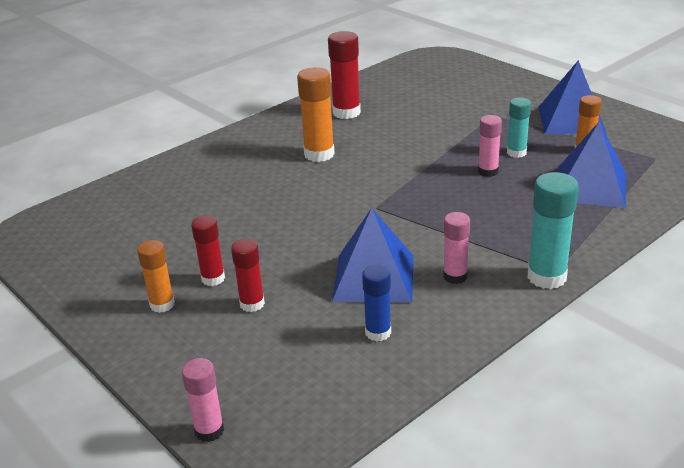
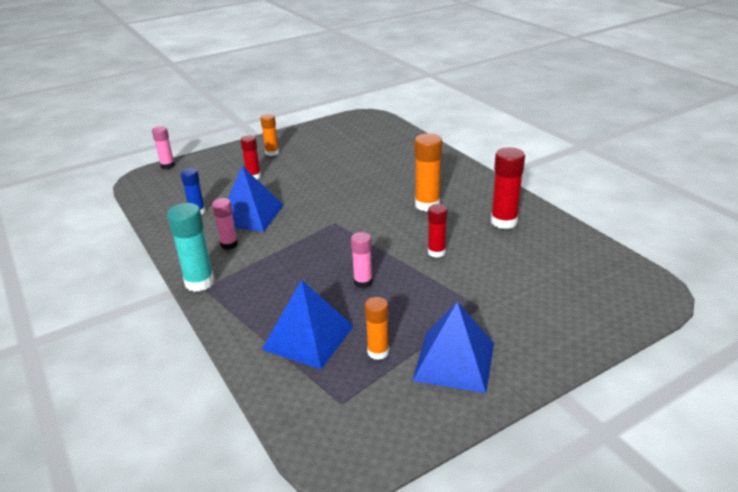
camera: 100 degrees right, 0 degrees up
(213, 278) = (286, 165): red glue stick -> red glue stick (436, 252)
(516, 153) = (391, 305): turquoise glue stick -> none

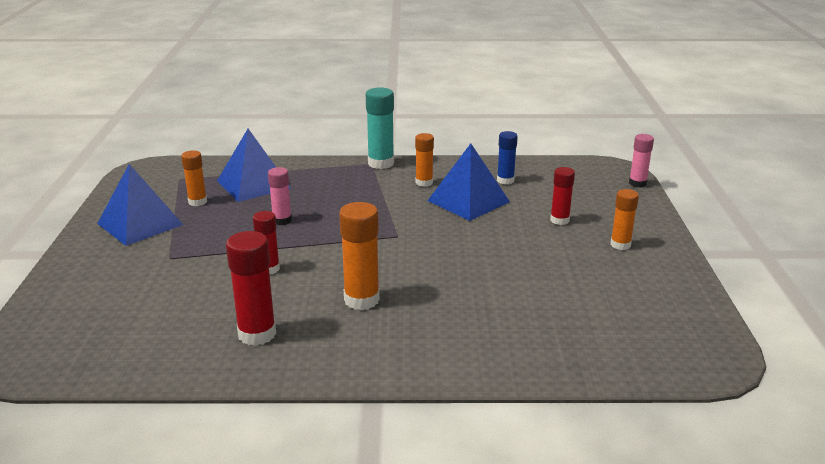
camera: 120 degrees right, 5 degrees down
(229, 244) = (424, 183): pink glue stick -> orange glue stick

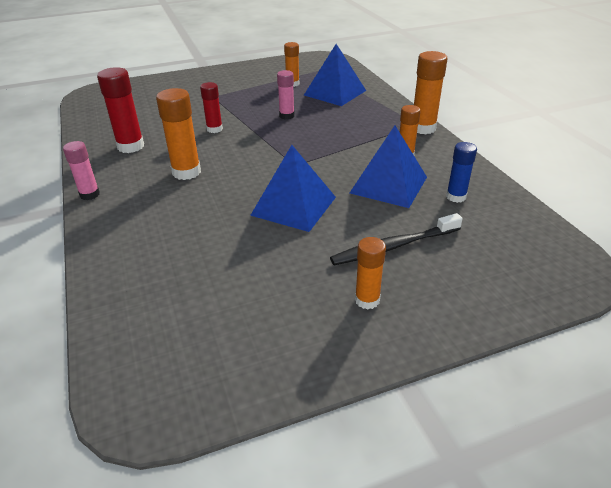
camera: 70 degrees right, 10 degrees up
(140, 224) = (250, 77): blue pyramid -> blue pyramid (293, 206)
(381, 163) = (423, 128): turquoise glue stick -> orange glue stick
(559, 220) = (393, 246): red glue stick -> black toothbrush
(637, 183) = (553, 296): pink glue stick -> pink glue stick (89, 194)

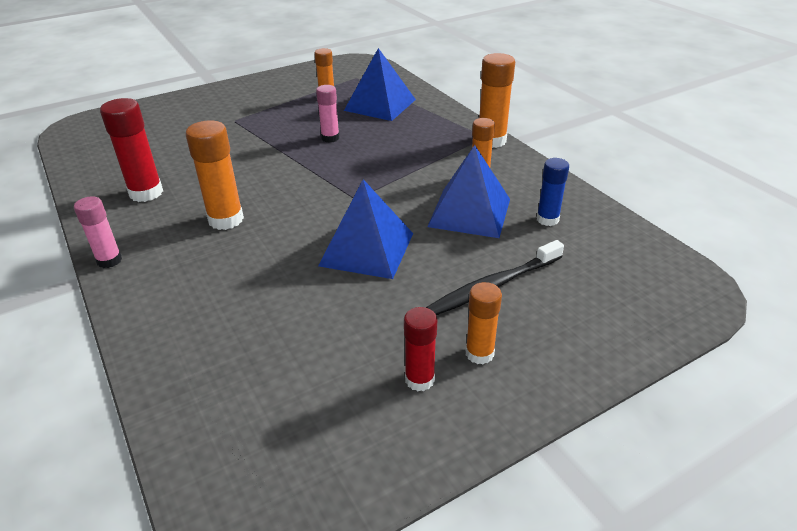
camera: 10 degrees left, 0 degrees up
(214, 129) = (246, 162): red glue stick -> red glue stick (419, 379)

